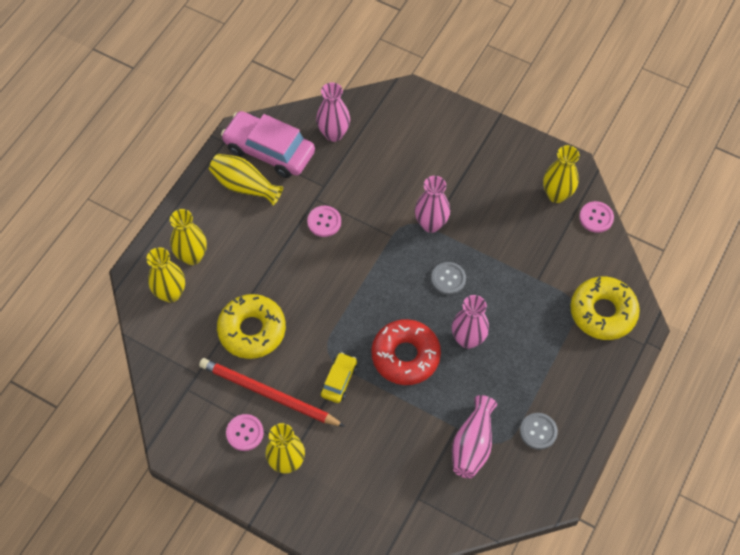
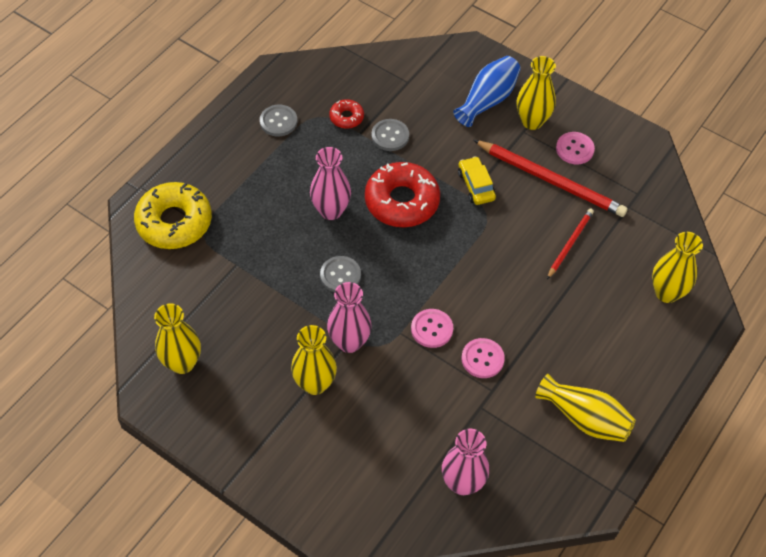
camera: 175 degrees left, 5 degrees down
(192, 256) = (645, 333): yellow vase -> yellow vase (315, 383)
(252, 330) = (570, 243): yellow donut -> red pencil
(269, 151) = (553, 466): pink car -> none
(333, 484) = (487, 100): none -> blue vase
(339, 380) = (476, 185): yellow car -> yellow car turned 135 degrees clockwise
(426, 427) = (390, 136): none -> grey button
(472, 444) = (346, 117): pink vase -> red donut
(596, 217) = (143, 328): pink button -> pink button (432, 329)

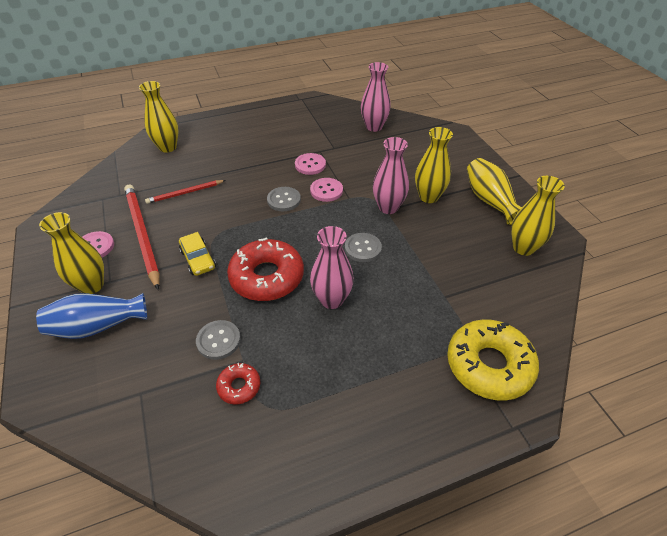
camera: 145 degrees left, 10 degrees down
(278, 121) = (313, 425): grey button -> grey button (284, 200)
(476, 185) = (198, 259): yellow car -> yellow car turned 45 degrees counterclockwise
(584, 418) = (283, 123): yellow vase -> yellow vase (489, 200)

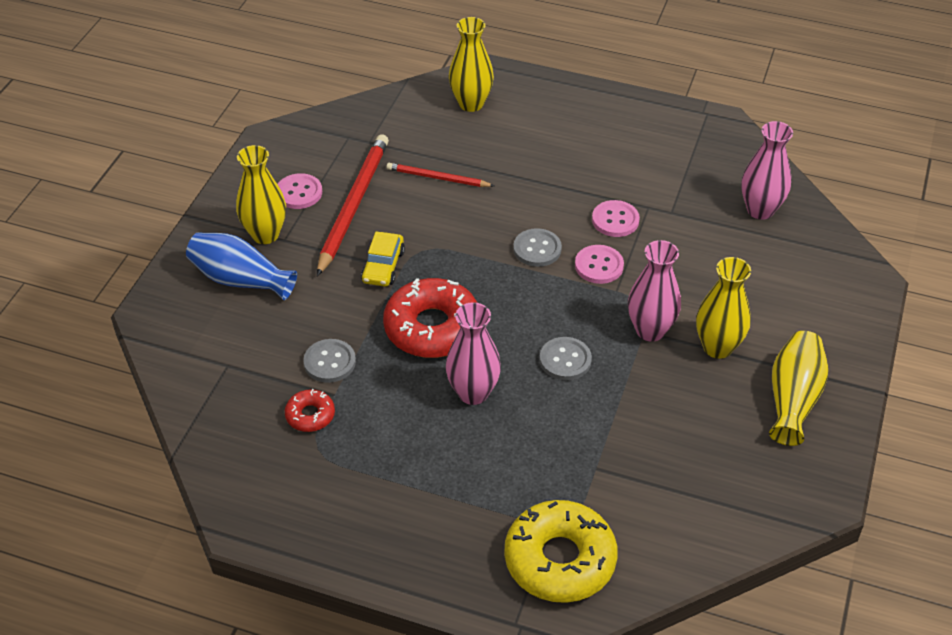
camera: 40 degrees right, 0 degrees up
(523, 248) = (759, 479): yellow vase -> none

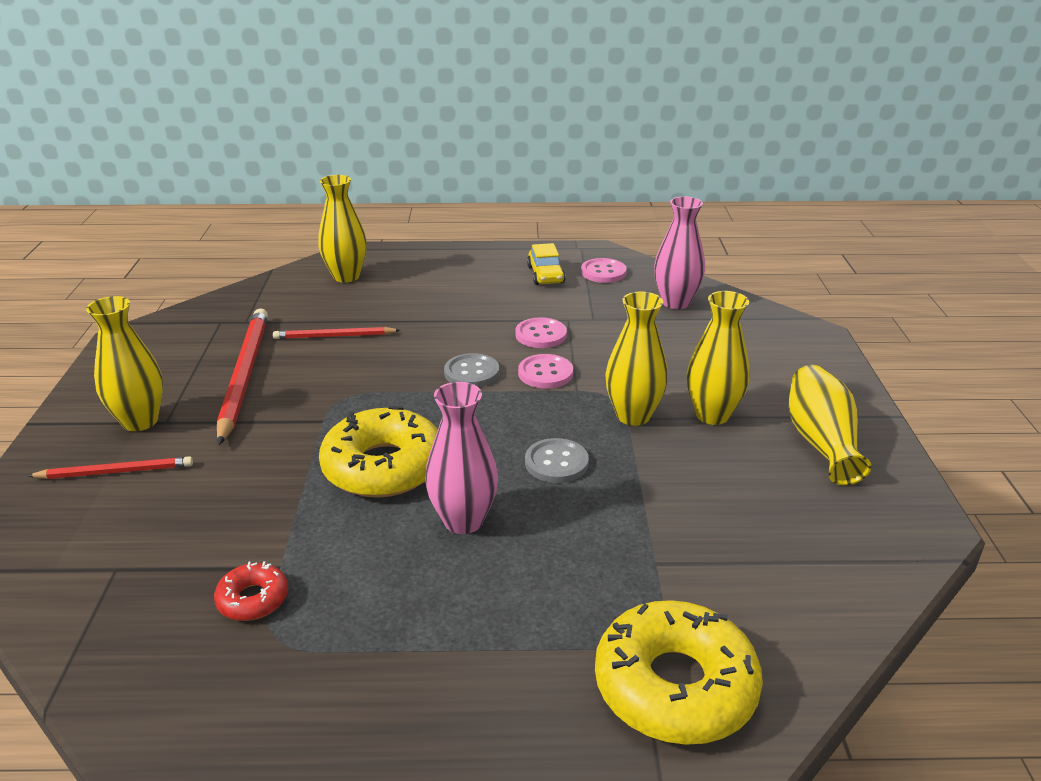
camera: 20 degrees left, 15 degrees down
(240, 280) = (116, 472): blue vase -> red pencil
(299, 193) = (174, 376): pink button -> pink button (603, 272)
(329, 362) = (262, 531): grey button -> none
(383, 266) = (300, 422): yellow car -> yellow car (545, 275)
(432, 328) = (383, 467): red donut -> yellow donut
(650, 330) = (633, 416): pink vase -> yellow vase

